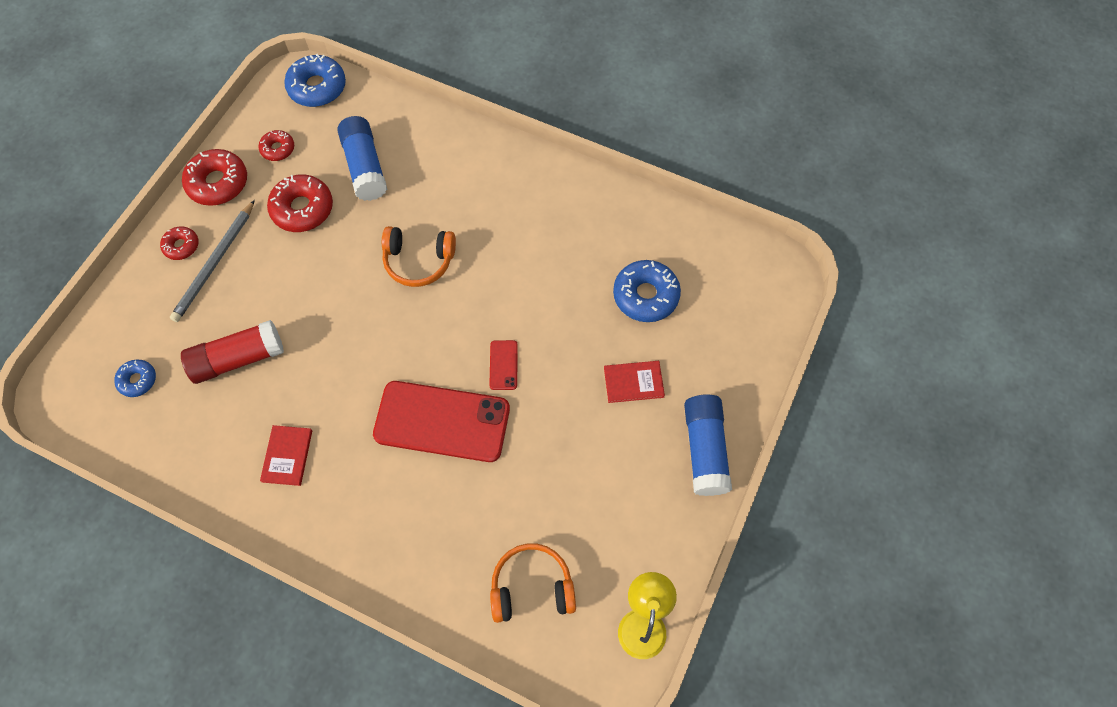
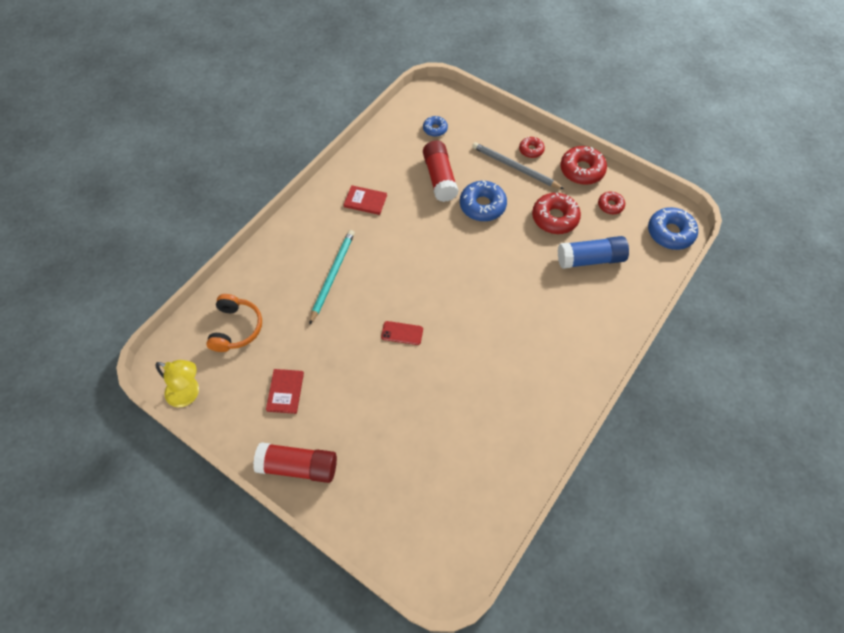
camera: 100 degrees right, 5 degrees down
(419, 261) = (500, 287): orange headphones -> none
(426, 473) = (333, 275): none -> turquoise pencil
(442, 421) = (367, 289): red phone -> none
(633, 382) = (367, 423): red book -> red book (285, 391)
(645, 295) = (443, 449): blue donut -> blue donut (482, 206)
(704, 449) = (298, 466): blue glue stick -> red glue stick

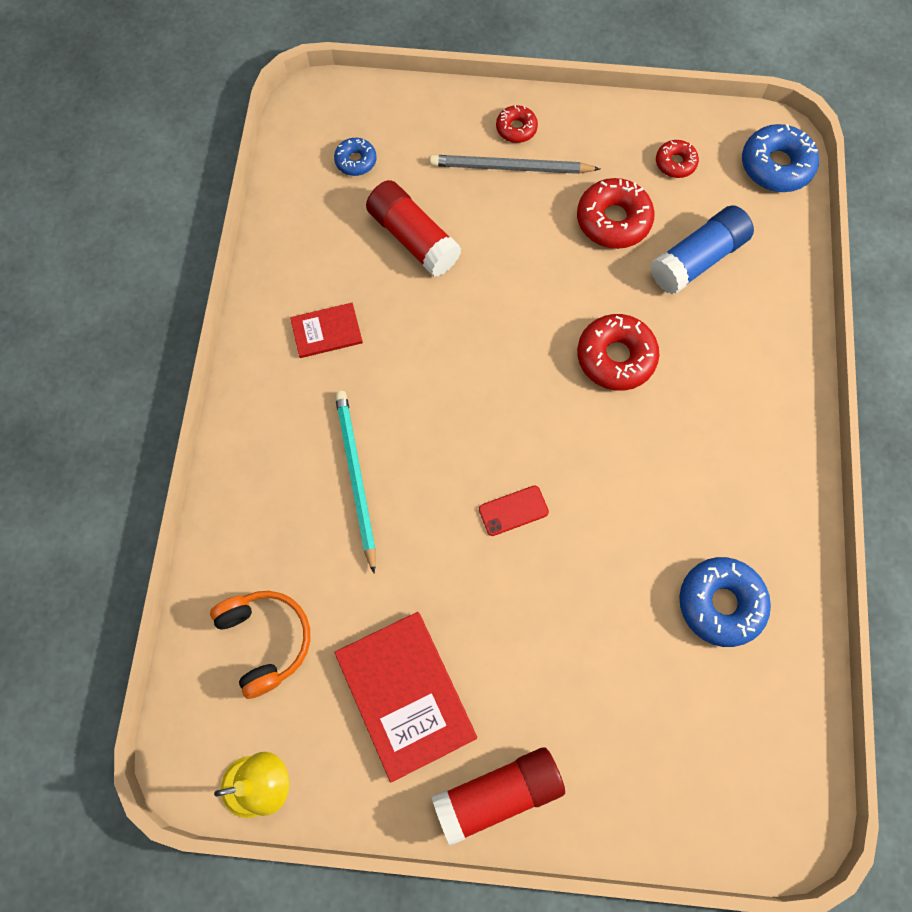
camera: 30 degrees left, 10 degrees up
(285, 391) = (405, 695): red book -> red book, size x1.86
(482, 206) = (502, 252): blue donut -> blue donut (720, 603)
(582, 170) = (605, 126): red donut -> red donut (615, 357)

